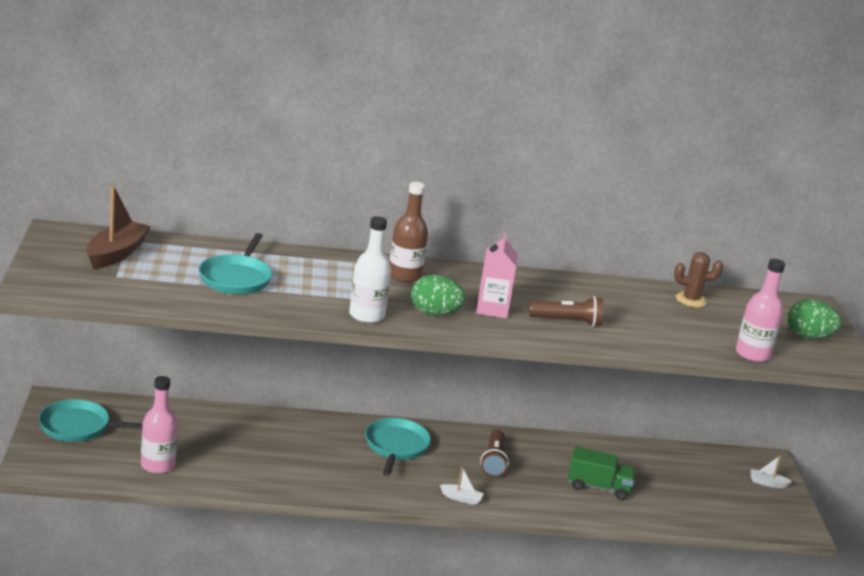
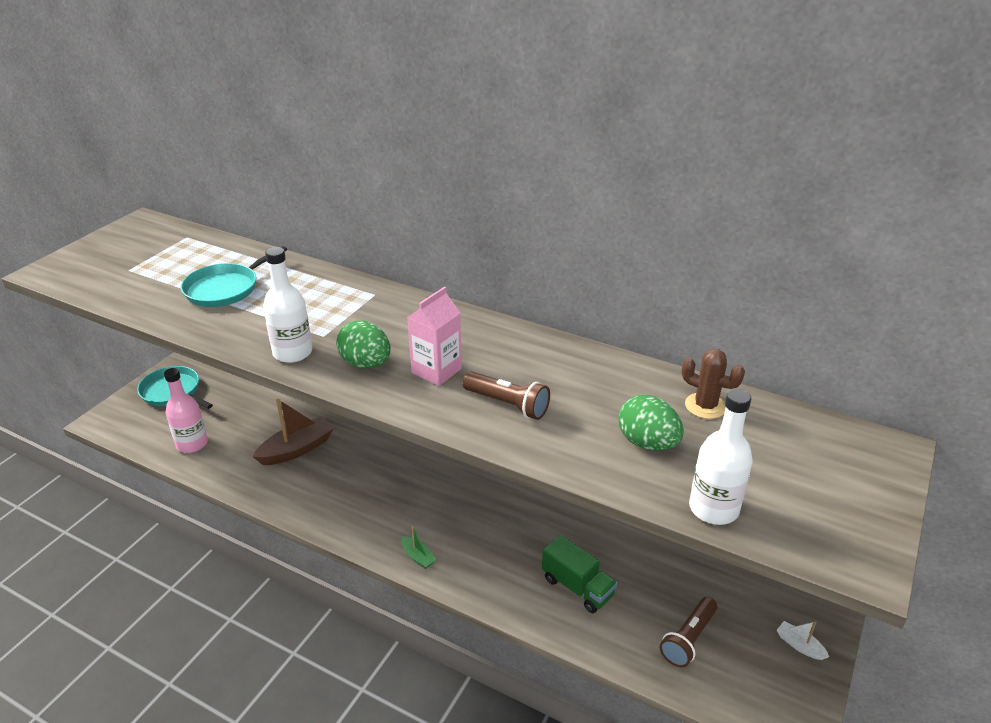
camera: 35 degrees right, 10 degrees up
(116, 254) = (158, 248): brown boat -> brown boat (297, 449)
(396, 446) = (410, 478): turquoise pan -> none
(404, 276) = (390, 313): brown bottle -> none
(461, 498) = (418, 557): white boat -> green boat
(493, 461) = (490, 522): brown flashlight -> brown flashlight (688, 639)
(752, 354) = (713, 509): pink bottle -> white bottle
(808, 337) = (832, 499): green egg -> green egg (647, 443)

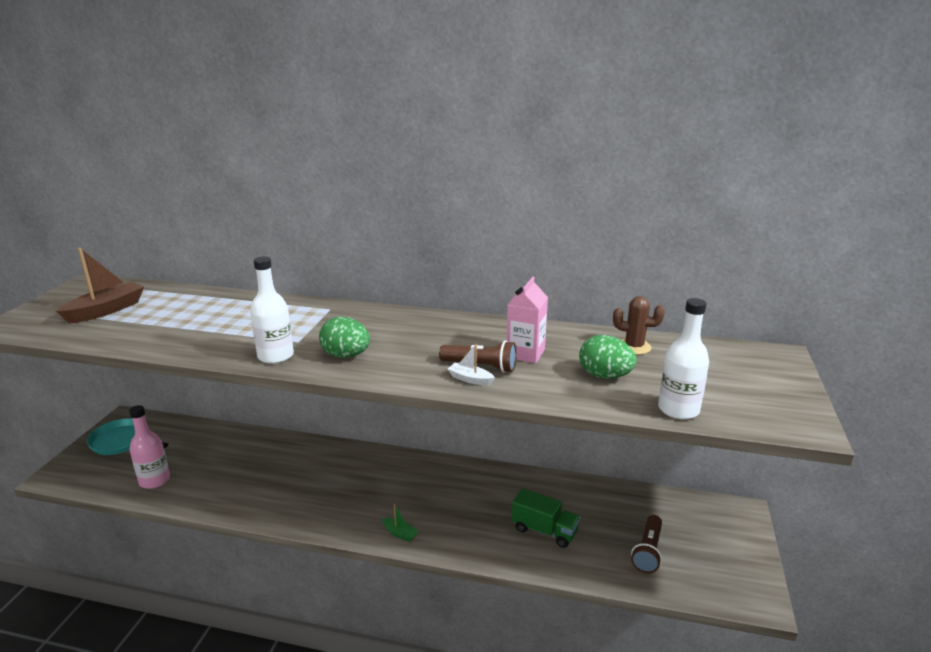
camera: 15 degrees left, 10 degrees down
(225, 289) = (191, 320): turquoise pan -> none
(297, 449) = (259, 468): brown boat -> brown boat (106, 310)
(436, 371) = (409, 352): pink carton -> pink carton (525, 353)
(799, 645) = (732, 538): white boat -> white boat (470, 379)

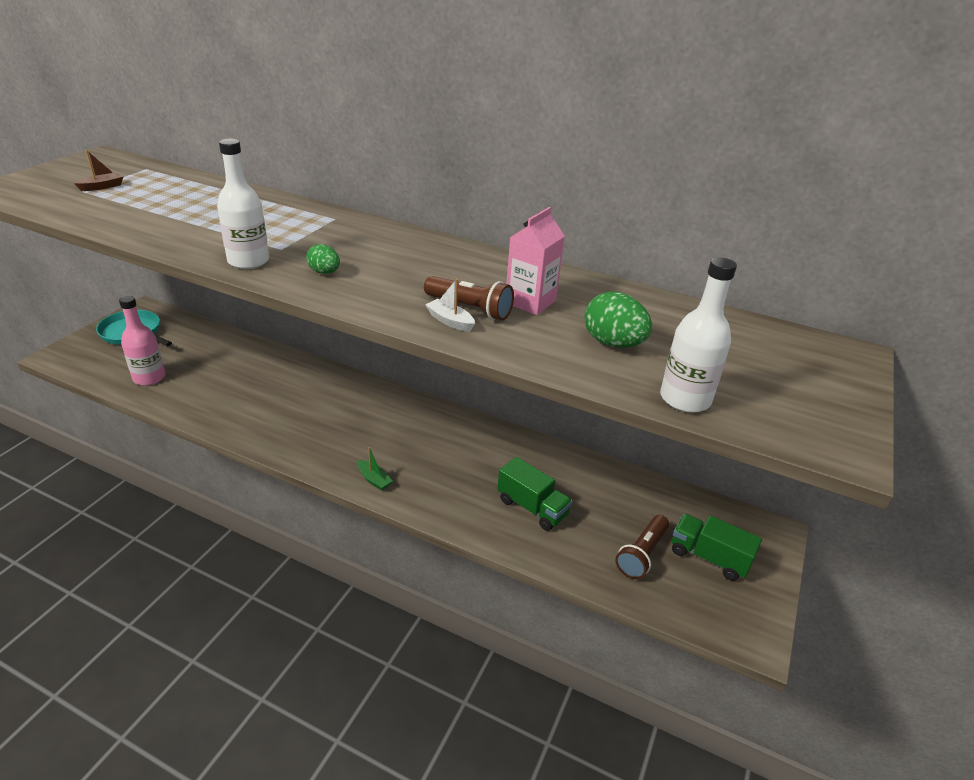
camera: 10 degrees right, 10 degrees up
(106, 310) = (102, 187): brown boat -> brown boat, size x0.50
(346, 355) = (324, 272): green egg -> green egg, size x0.61
(634, 347) = (667, 315): brown cactus -> none
(701, 543) = (709, 557): none -> green truck

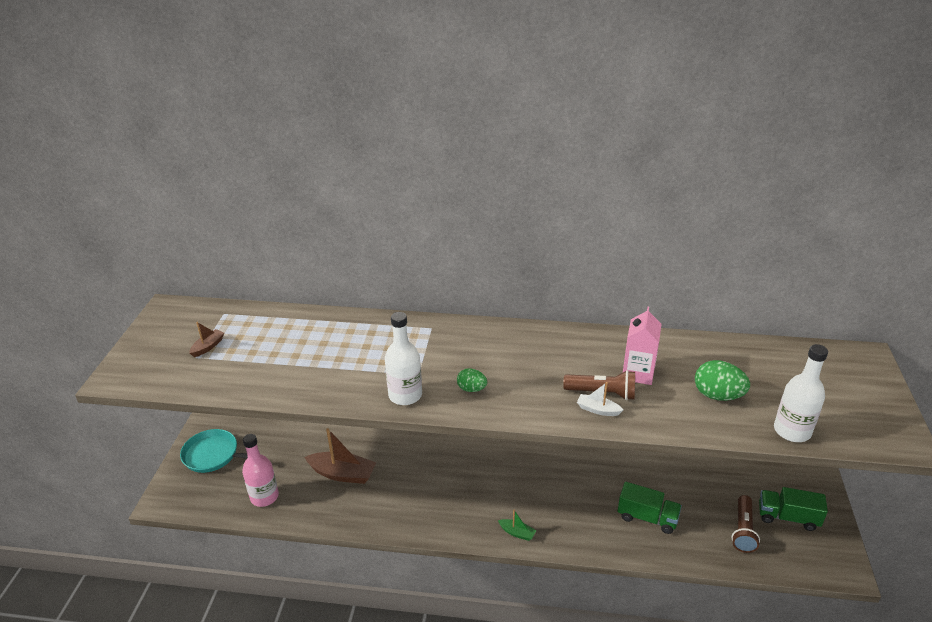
camera: 15 degrees left, 0 degrees up
(237, 379) = (342, 474): none -> brown boat

